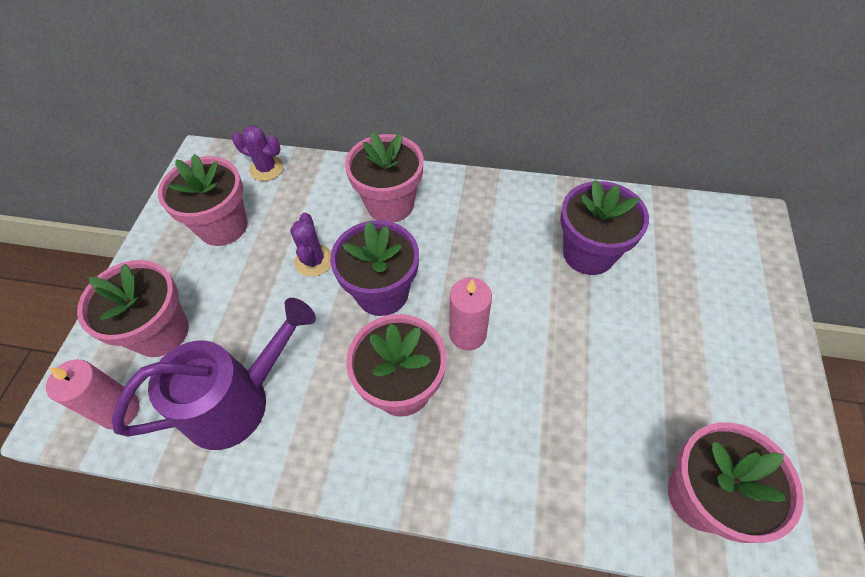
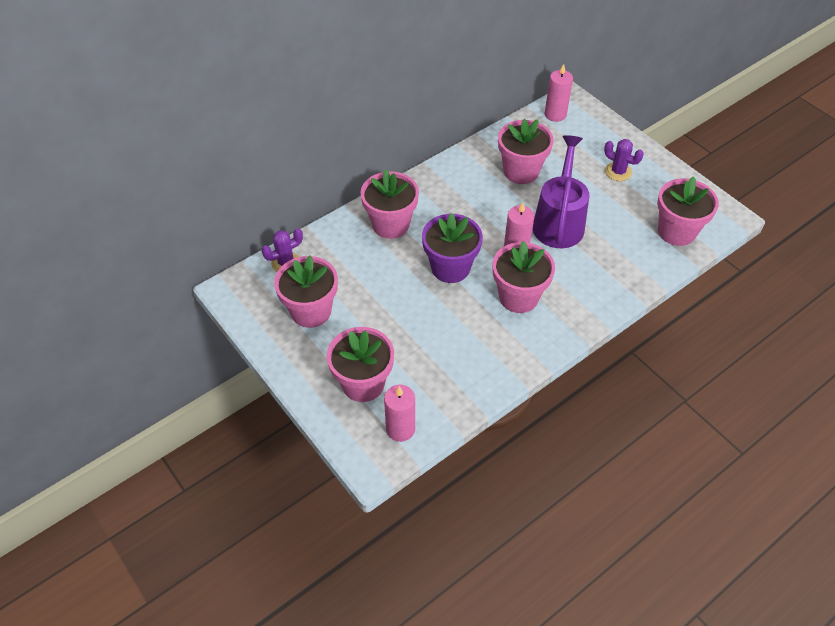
camera: 50 degrees left, 5 degrees down
(239, 400) = (452, 370): purple watering can -> purple watering can (559, 221)
(314, 261) = (392, 283): purple cactus -> purple cactus (618, 172)
(588, 253) = (521, 171): purple flower pot -> pink flower pot
(711, 222) = (555, 114): none -> pink candle

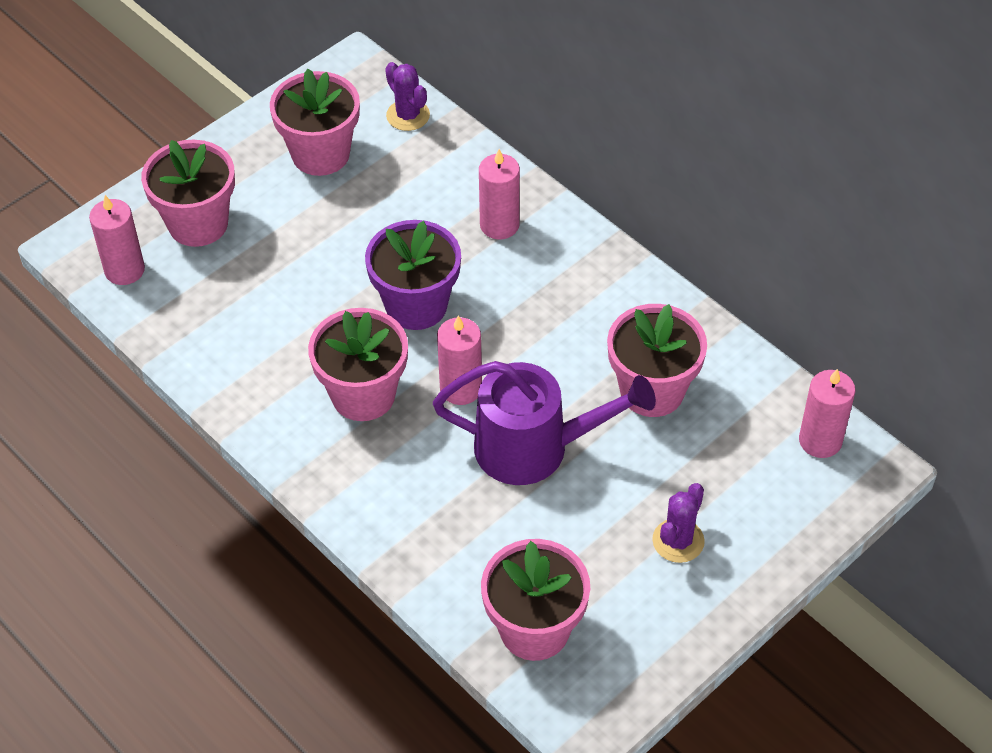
camera: 85 degrees right, 0 degrees up
(390, 224) = (499, 225): pink flower pot -> pink candle

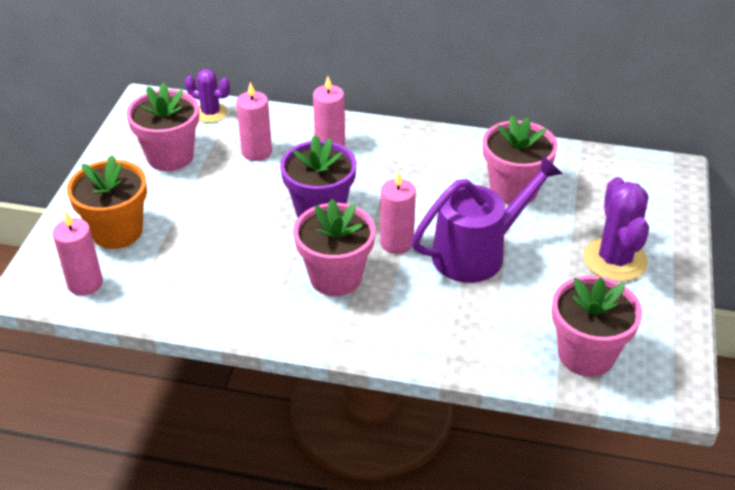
camera: 35 degrees left, 10 degrees down
(198, 224) = (117, 231): pink flower pot -> orange flower pot
(678, 541) = (615, 260): purple cactus -> purple cactus, size x1.62
(820, 441) = (633, 170): pink candle -> pink candle (257, 152)

